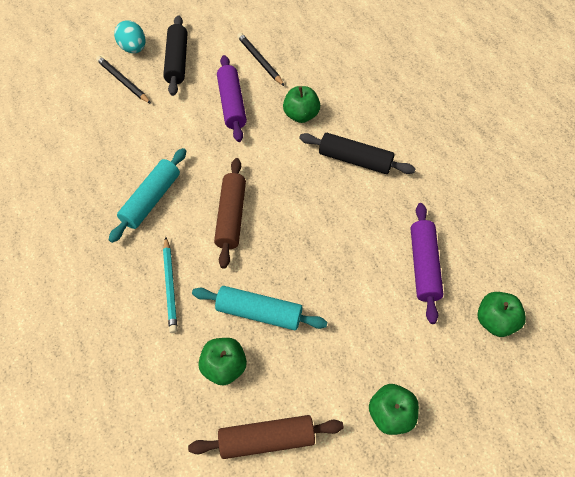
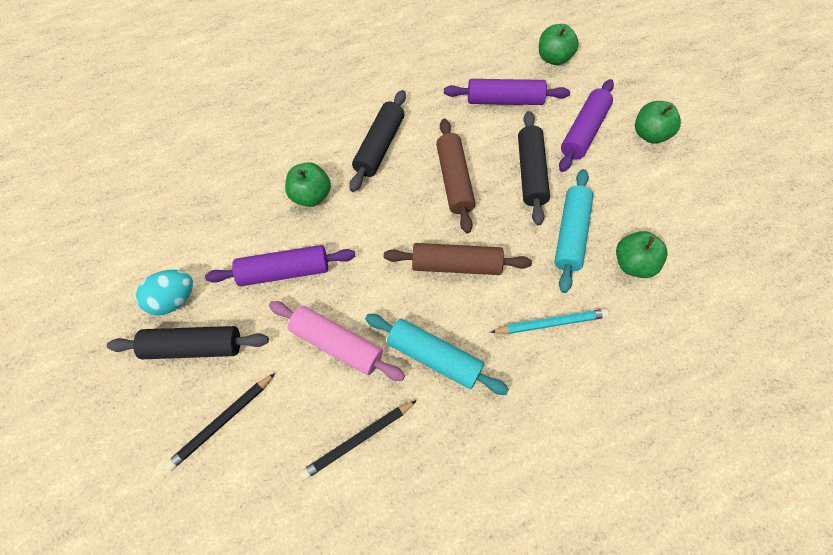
camera: 90 degrees left, 5 degrees up
(133, 48) = (154, 415): turquoise egg -> turquoise egg (173, 299)
(169, 138) = (337, 344): none -> pink rolling pin
(260, 60) = (212, 241): black pencil -> black pencil (357, 440)
(267, 439) = (693, 225): brown rolling pin -> brown rolling pin (454, 180)
(330, 283) = (530, 173): none -> black rolling pin
(388, 341) = (583, 131): none -> purple rolling pin

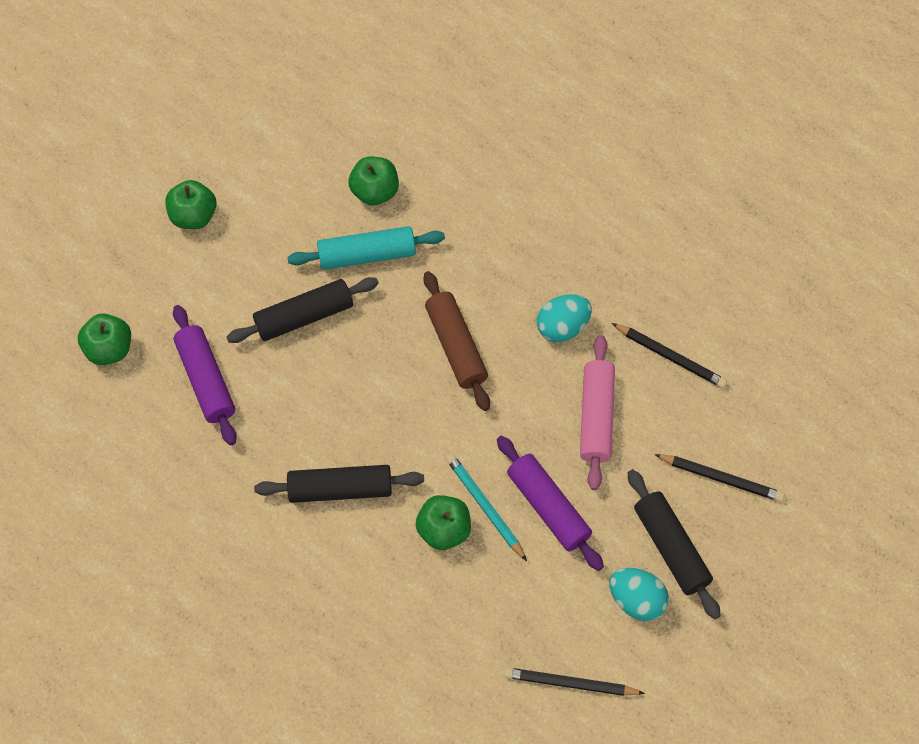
camera: 115 degrees left, 0 degrees up
(151, 226) = (570, 683): none -> black pencil
(434, 357) = (562, 327): turquoise rolling pin -> turquoise egg
(454, 180) = (351, 389): brown rolling pin -> none
(551, 323) = (476, 242): turquoise pencil -> turquoise pencil (485, 506)
(583, 131) = (219, 282): purple rolling pin -> none

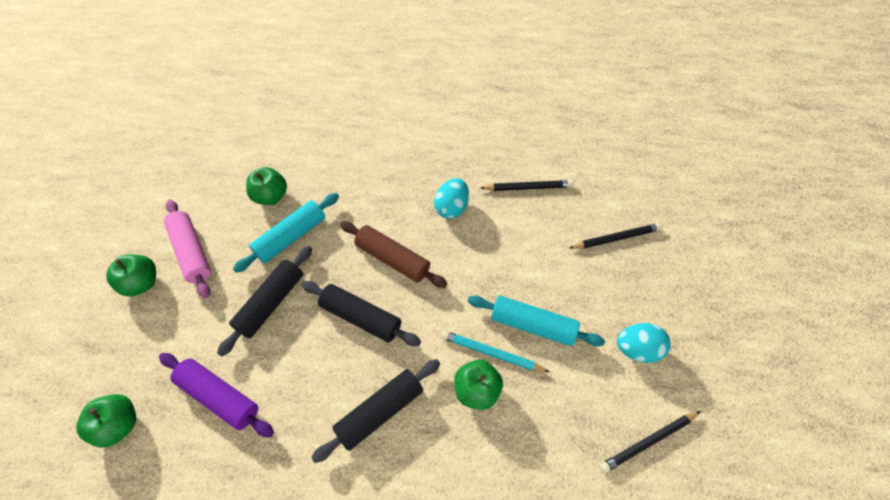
camera: 35 degrees left, 5 degrees down
(548, 507) = (532, 325): purple rolling pin -> turquoise rolling pin
(596, 417) = (515, 248): pink rolling pin -> pink rolling pin (192, 252)
(671, 547) = (626, 299): black rolling pin -> black rolling pin (361, 317)

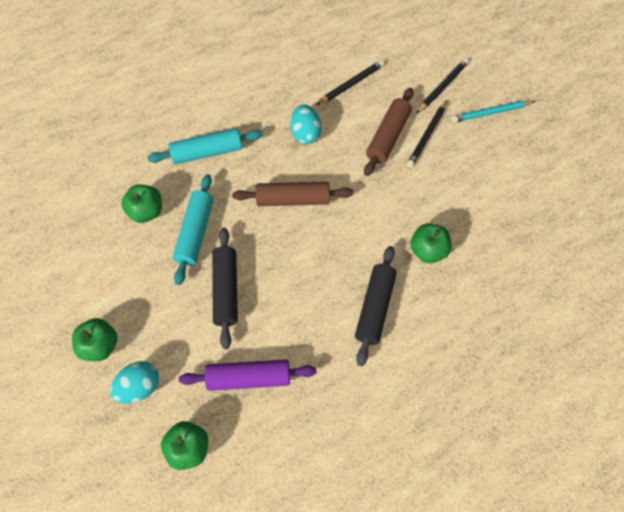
camera: 35 degrees left, 5 degrees up
(192, 252) = (120, 296): pink rolling pin -> none
(361, 317) = (306, 256): black rolling pin -> none
(491, 352) = (418, 220): turquoise pencil -> turquoise pencil (490, 112)
(525, 254) = (388, 137): none -> brown rolling pin
(532, 325) = (431, 184): turquoise rolling pin -> turquoise rolling pin (207, 152)
(636, 348) = (509, 157): turquoise egg -> turquoise egg (139, 387)
(647, 441) = (556, 211): black pencil -> black pencil (426, 136)

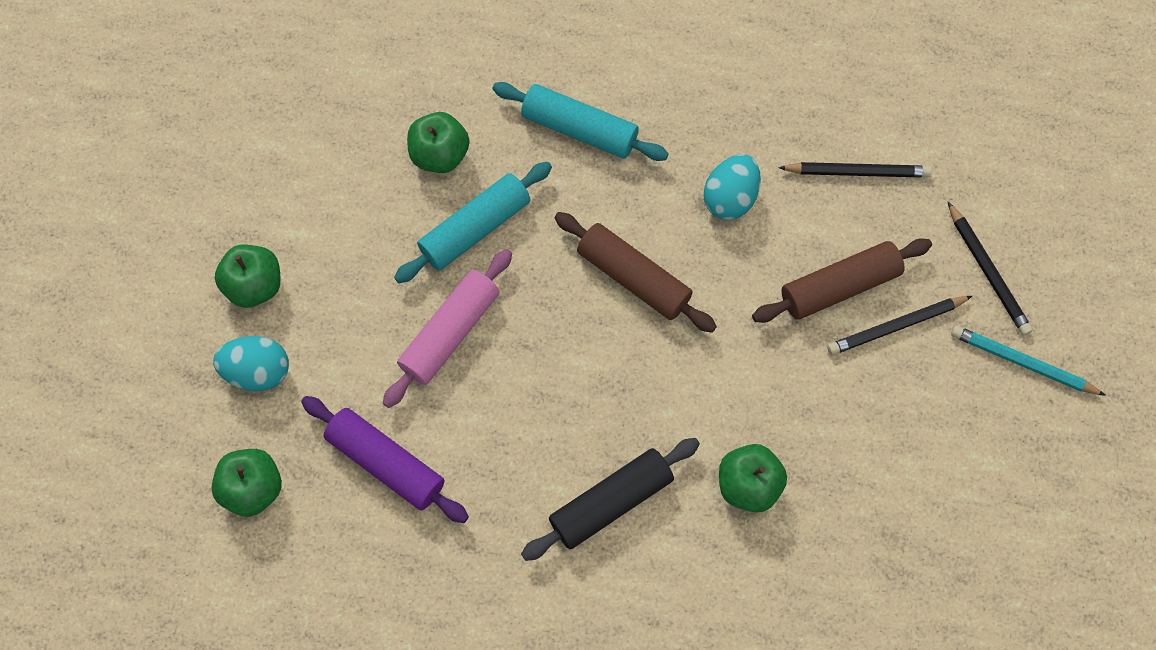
camera: 40 degrees right, 5 degrees up
(226, 290) = (450, 333): black rolling pin -> pink rolling pin
(443, 87) = (987, 272): black pencil -> black pencil turned 75 degrees clockwise

